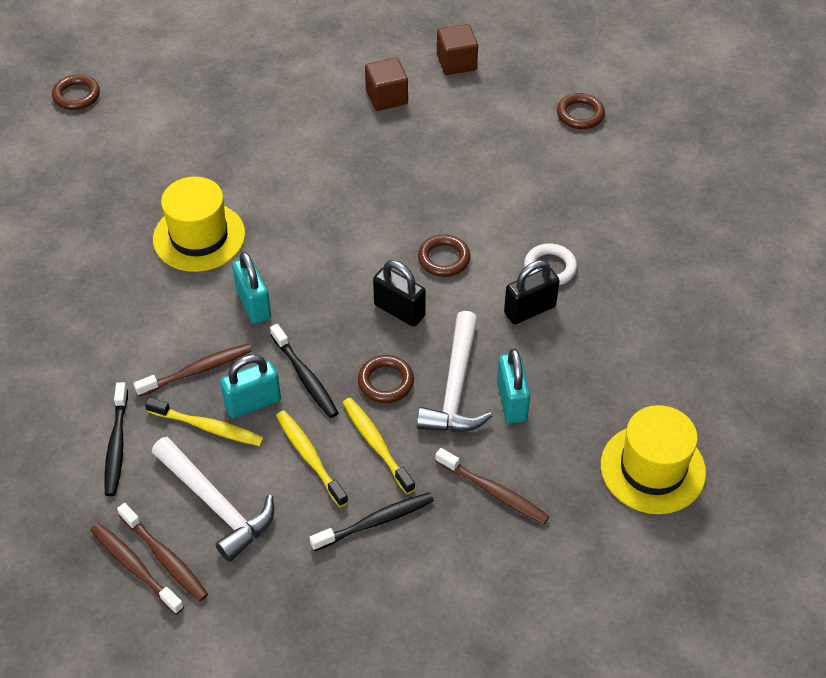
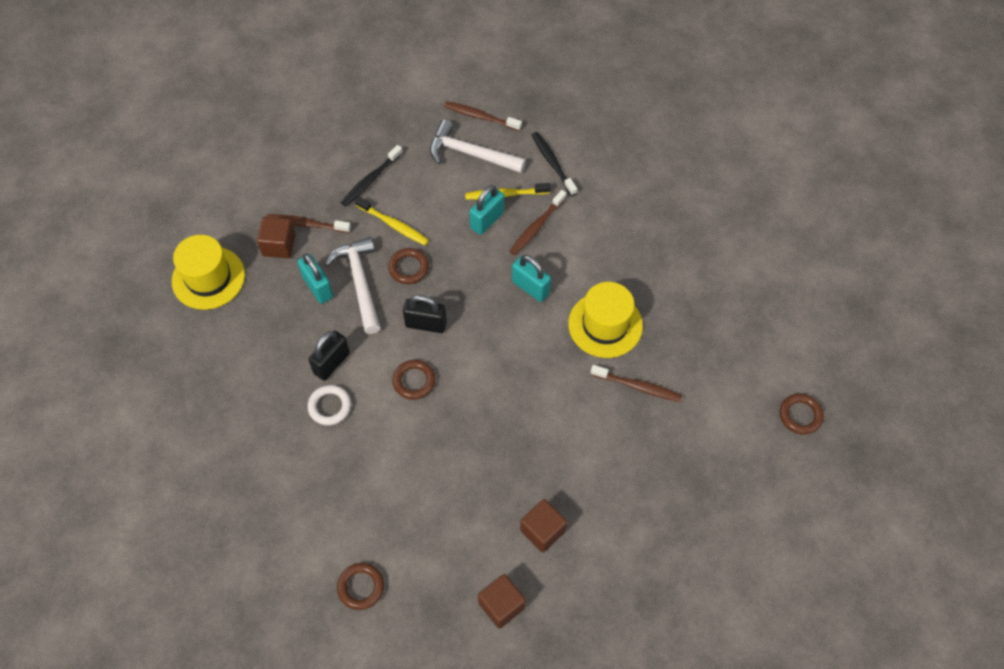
camera: 155 degrees right, 10 degrees up
(134, 567) = (494, 106): brown toothbrush -> brown toothbrush (638, 386)
(305, 377) = (463, 250): black toothbrush -> none
(309, 457) = (431, 201): yellow toothbrush -> none
(542, 476) = (279, 245): none -> brown cube

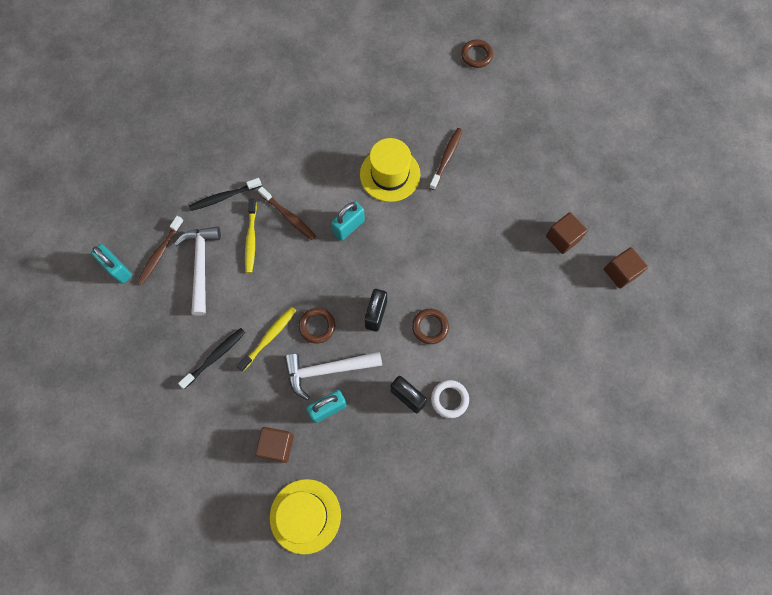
camera: 85 degrees left, 10 degrees up
(306, 224) = (257, 419): brown toothbrush -> none
(361, 587) = (608, 376): brown ring -> none
(371, 180) = (215, 356): black toothbrush -> black toothbrush turned 90 degrees counterclockwise
(470, 154) = (201, 265): white hammer -> white hammer turned 150 degrees clockwise
(487, 220) = (276, 256): turquoise padlock -> turquoise padlock (118, 269)

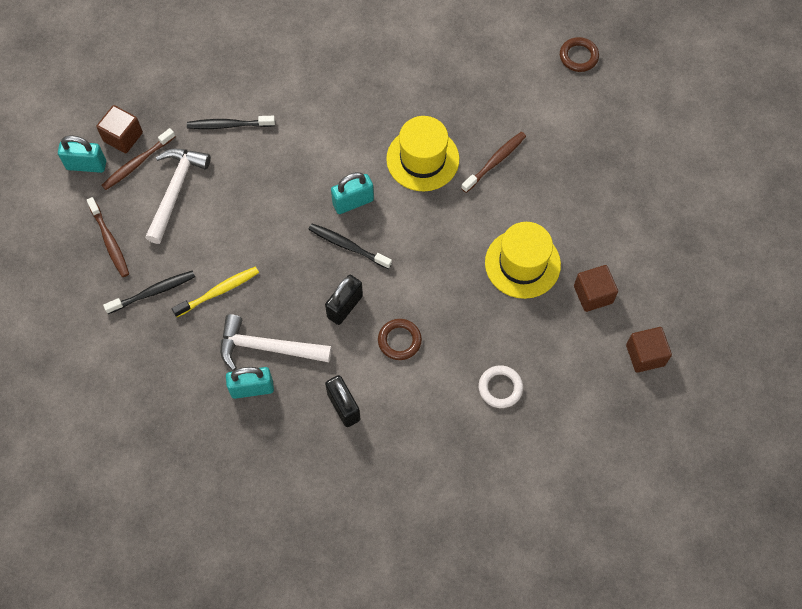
camera: 20 degrees right, 5 degrees down
(118, 269) = (86, 165): turquoise padlock -> turquoise padlock turned 60 degrees counterclockwise
(251, 239) = (240, 180): yellow toothbrush -> none
(277, 446) = (182, 408): brown cube -> brown cube (123, 137)
(289, 216) = (291, 169): brown toothbrush -> brown toothbrush (110, 241)
(305, 516) = (183, 491): yellow hat -> yellow hat (522, 264)
(317, 326) = (275, 297): brown ring -> none
(358, 264) = (347, 246): none -> black toothbrush
(449, 399) = (389, 425): white ring -> white ring (500, 388)

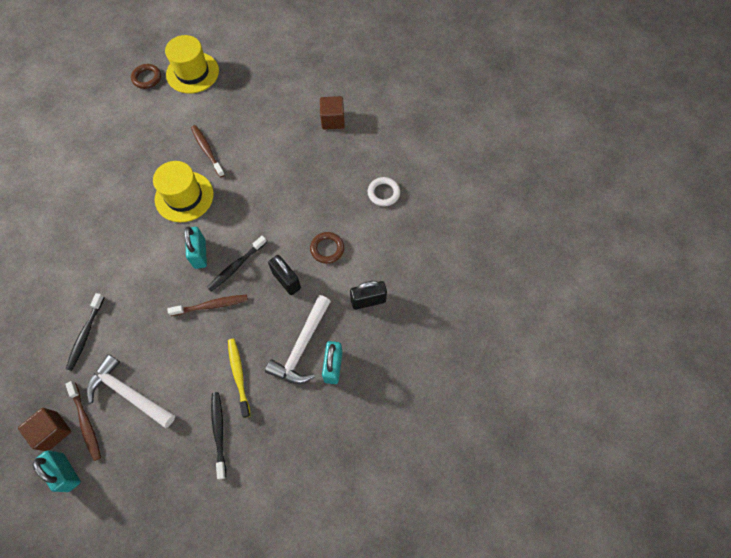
camera: 75 degrees left, 0 degrees up
(86, 165) = (66, 472): turquoise padlock -> turquoise padlock turned 60 degrees counterclockwise
(110, 241) = (154, 463): brown toothbrush -> brown toothbrush (211, 305)
(522, 264) = (294, 155): yellow hat -> yellow hat (192, 73)
(645, 355) = (385, 104): brown cube -> none

